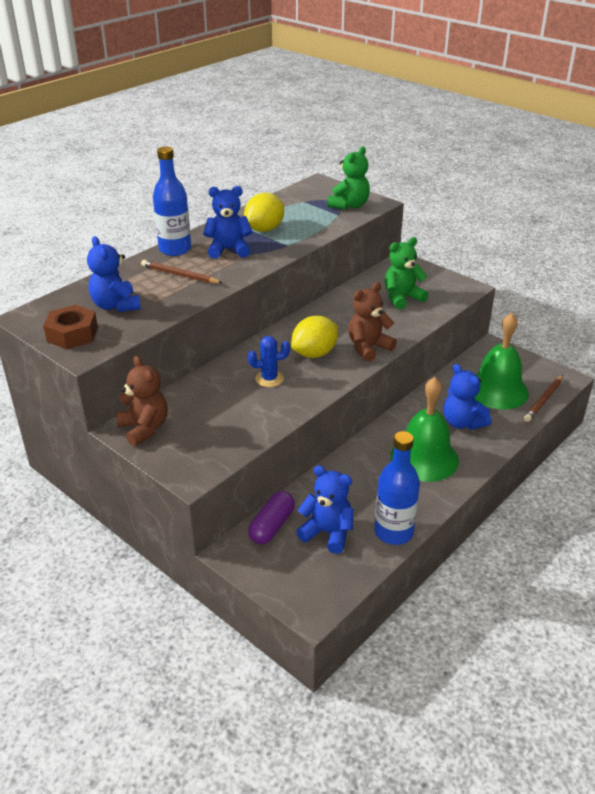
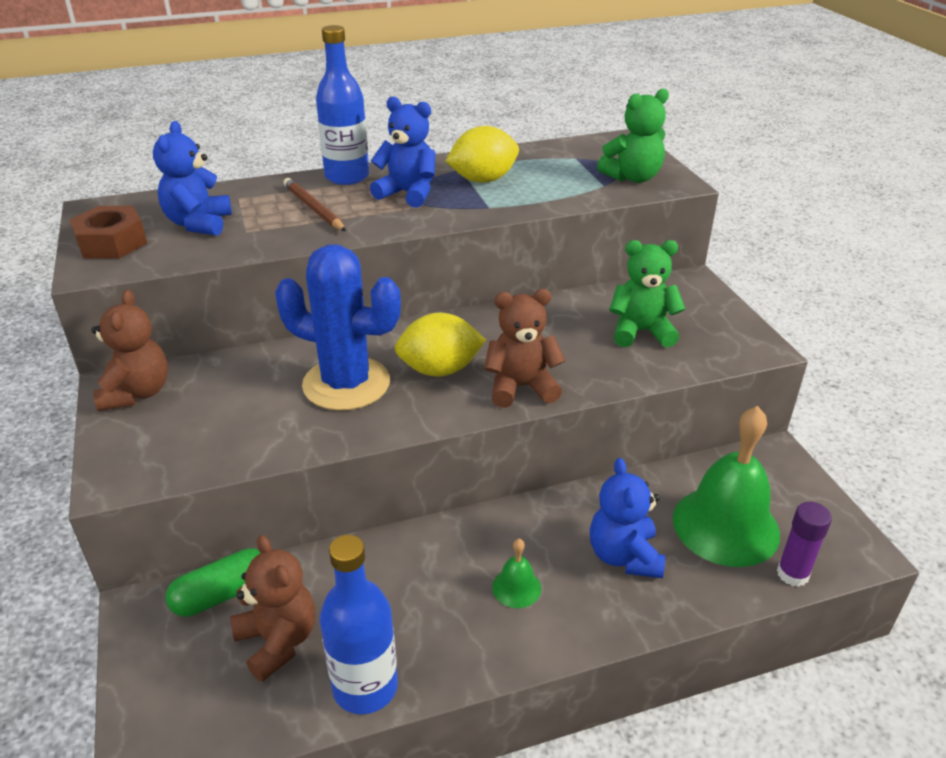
camera: 30 degrees right, 0 degrees up
(269, 379) = (346, 384): blue cactus -> blue cactus, size x2.05
(272, 526) = (222, 594): purple capsule -> green capsule
(327, 533) = (278, 641): blue teddy bear -> brown teddy bear
(424, 458) = (516, 587): green bell -> green bell, size x0.44
(543, 400) = (792, 574): brown pencil -> purple glue stick

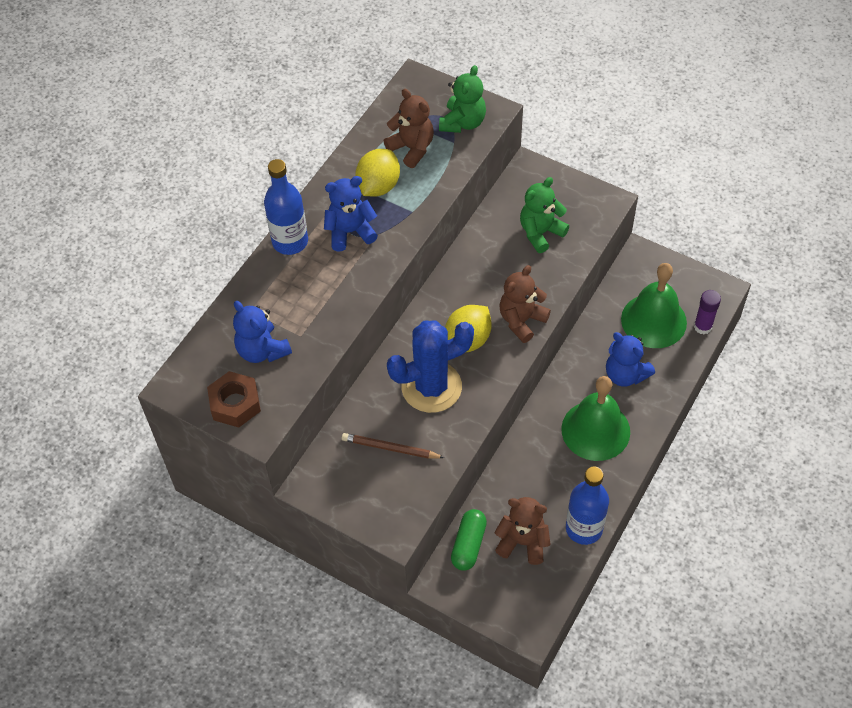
camera: 40 degrees left, 20 degrees up
(137, 393) = (328, 480): brown teddy bear -> brown teddy bear (412, 148)
(313, 208) = (311, 286): brown pencil -> brown pencil (390, 448)
(516, 587) = (595, 430): green bell -> green bell, size x2.30

